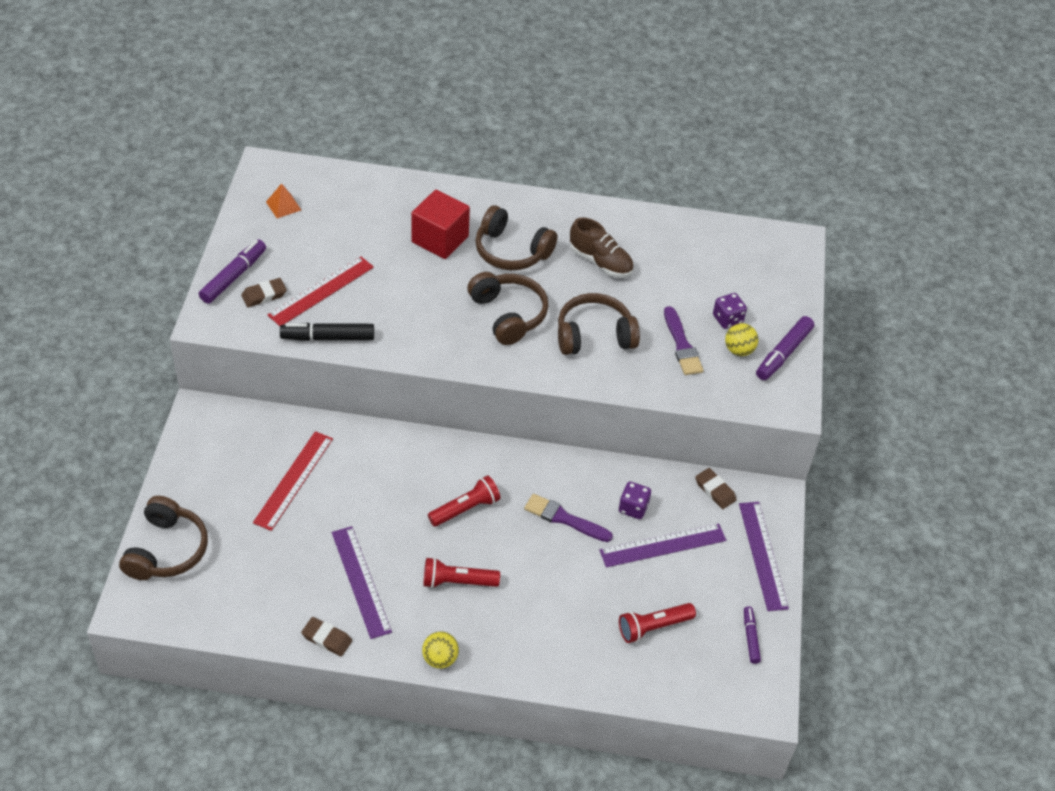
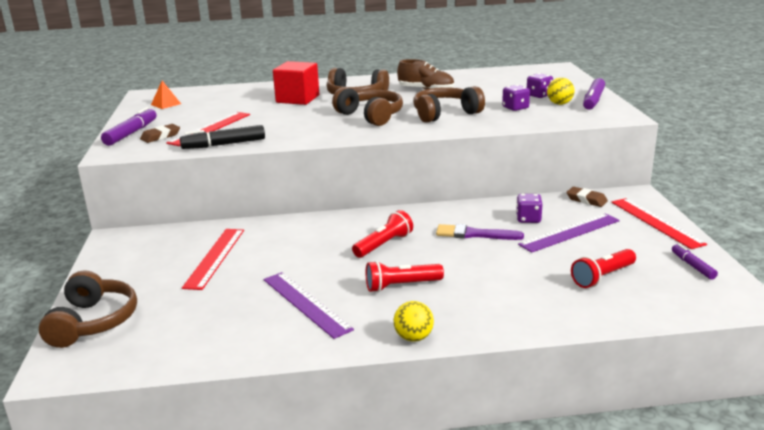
camera: 10 degrees left, 25 degrees down
(327, 639) = (286, 348): brown eraser -> none
(682, 345) = (515, 108): purple brush -> purple dice
(763, 555) = (656, 222): purple ruler -> red ruler

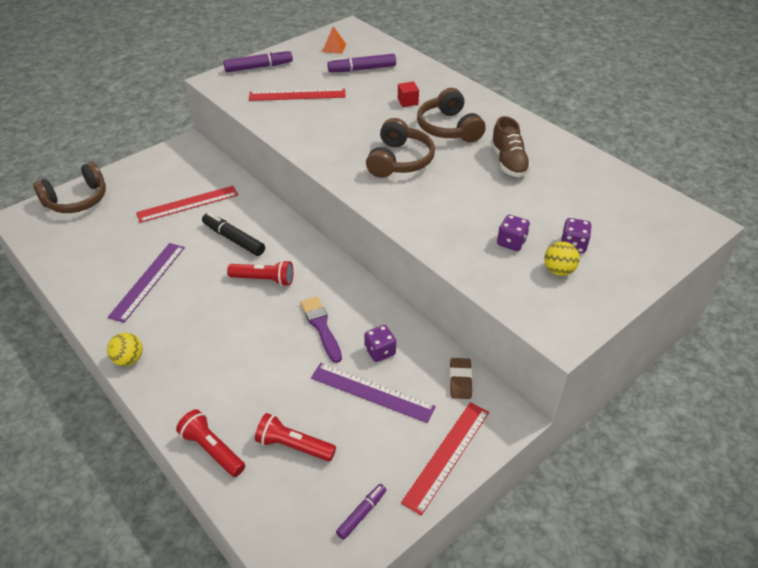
camera: 55 degrees right, 20 degrees up
(160, 136) = (262, 82): brown eraser -> none
(224, 144) = (267, 118): black marker -> black marker (233, 239)
(297, 99) = (407, 101): red cube -> red cube, size x0.49
(401, 286) = (202, 319): red flashlight -> red flashlight (212, 449)
(445, 114) = (447, 202): brown headphones -> none
(593, 100) = (598, 294): purple marker -> purple marker (362, 69)

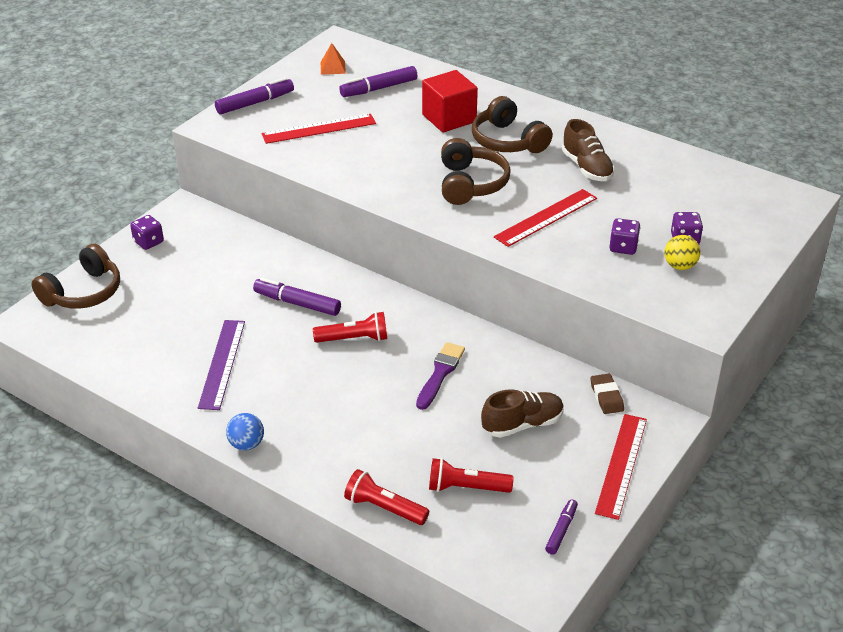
camera: 15 degrees left, 5 degrees down
(129, 359) = (246, 444): yellow ball -> blue ball
(188, 204) = (222, 274): red ruler -> red ruler (546, 217)
(233, 239) = (297, 303): black marker -> purple marker
(321, 326) = (440, 373): purple brush -> purple brush turned 60 degrees clockwise
(372, 392) = (522, 424): purple ruler -> brown shoe
(380, 351) = (513, 385): purple dice -> purple dice (148, 242)
(407, 101) = (449, 118): red cube -> red cube, size x2.04

